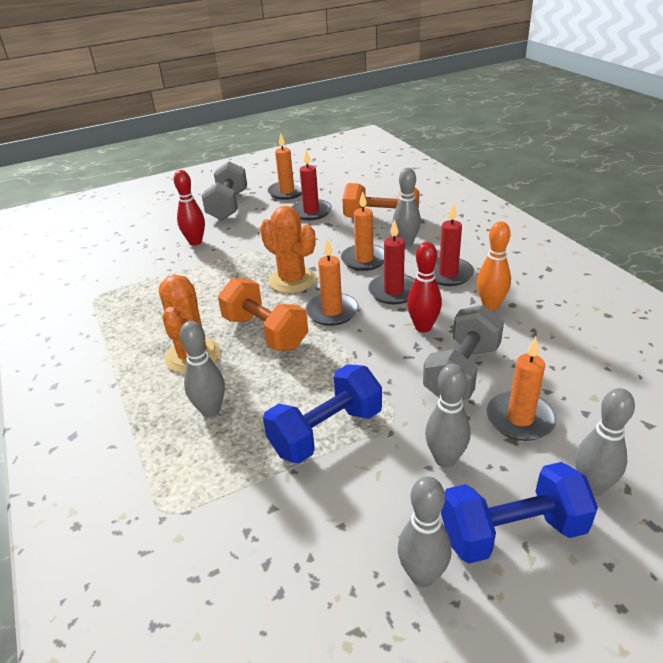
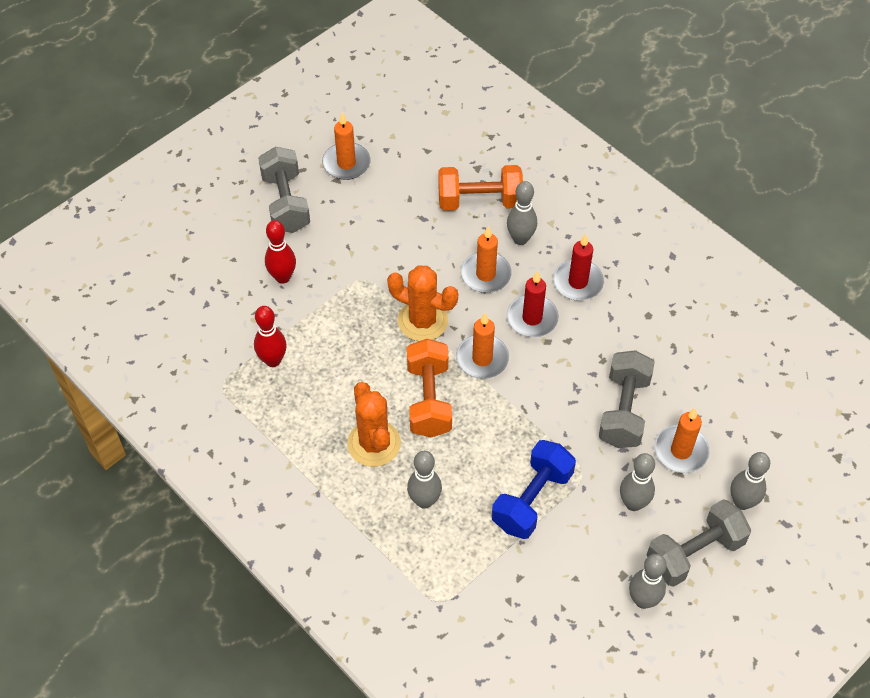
camera: 20 degrees left, 20 degrees up
(265, 332) = (429, 399): orange dumbbell -> orange dumbbell turned 60 degrees clockwise
(311, 212) = (393, 199): red candle -> none
(423, 327) = (575, 362): red bowling pin -> red bowling pin (273, 360)
(490, 305) = (629, 321): orange bowling pin -> none
(512, 532) = (694, 553): blue dumbbell -> grey dumbbell

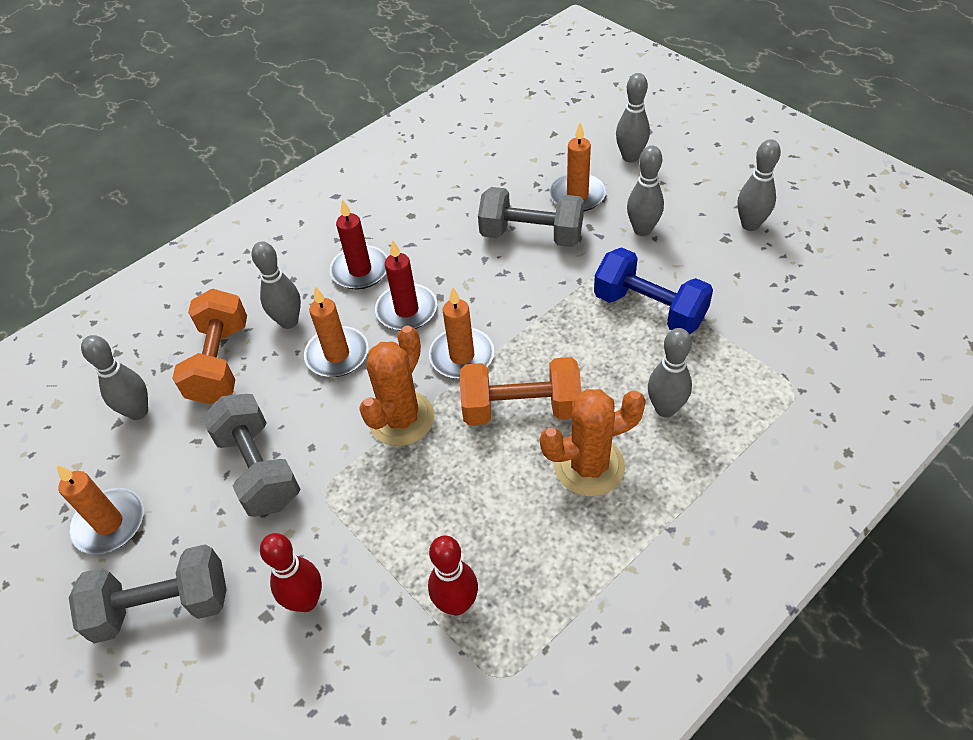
camera: 85 degrees left, 5 degrees down
(436, 160) = (138, 412): none -> grey bowling pin
(694, 553) = (690, 189): grey dumbbell -> grey dumbbell (259, 469)

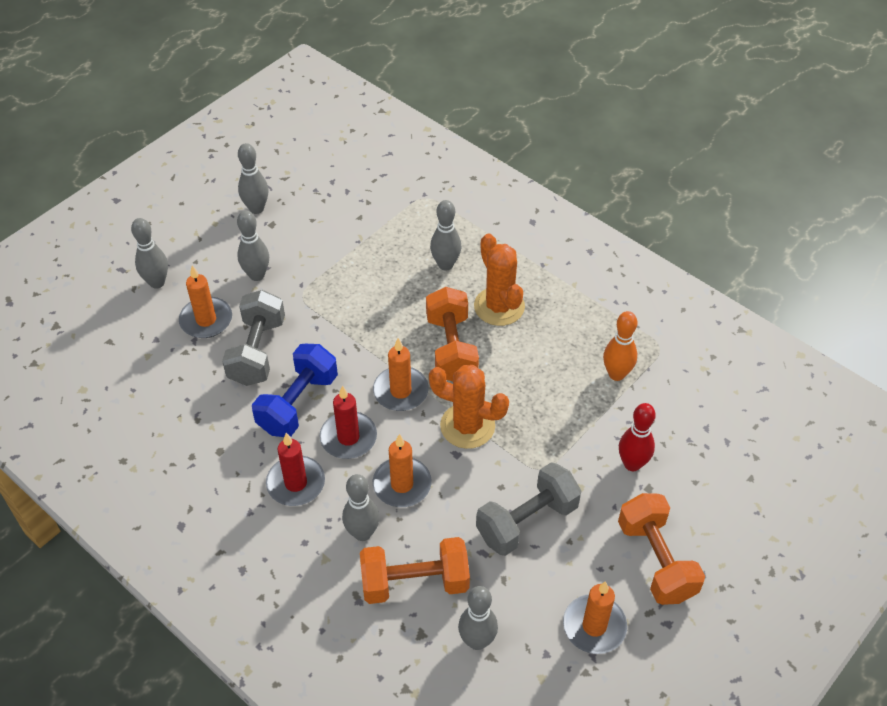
camera: 100 degrees left, 0 degrees up
(163, 606) = (656, 560): grey dumbbell -> orange dumbbell
(456, 604) = (616, 374): red bowling pin -> orange bowling pin
(649, 309) = (348, 272): blue dumbbell -> blue dumbbell (298, 403)

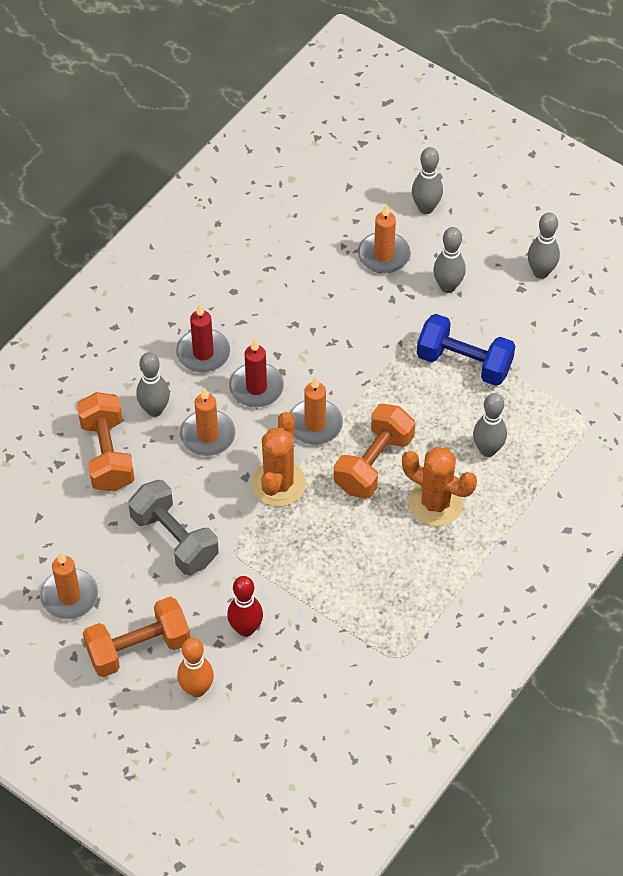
camera: 85 degrees right, 5 degrees up
(257, 351) = (350, 302): grey dumbbell -> none
(298, 403) = (291, 343): blue dumbbell -> blue dumbbell (464, 363)
(451, 348) = (373, 463): orange dumbbell -> orange dumbbell turned 45 degrees counterclockwise
(477, 641) = (53, 505): grey bowling pin -> none
(499, 306) = (435, 503): orange cactus -> orange cactus turned 60 degrees clockwise
(616, 374) = (357, 615): orange bowling pin -> orange bowling pin (197, 689)

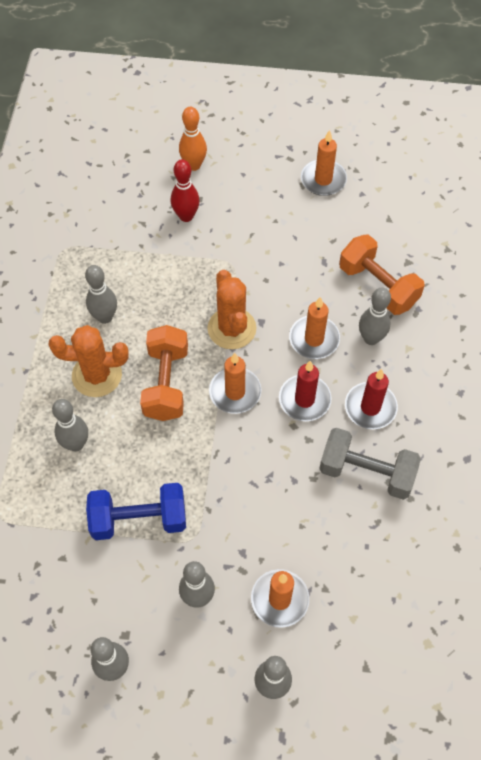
camera: 150 degrees right, 5 degrees up
(138, 648) = (251, 171): orange dumbbell -> none
(174, 539) = (280, 250): grey dumbbell -> grey dumbbell (366, 472)
(396, 557) = (105, 317): none -> grey bowling pin

